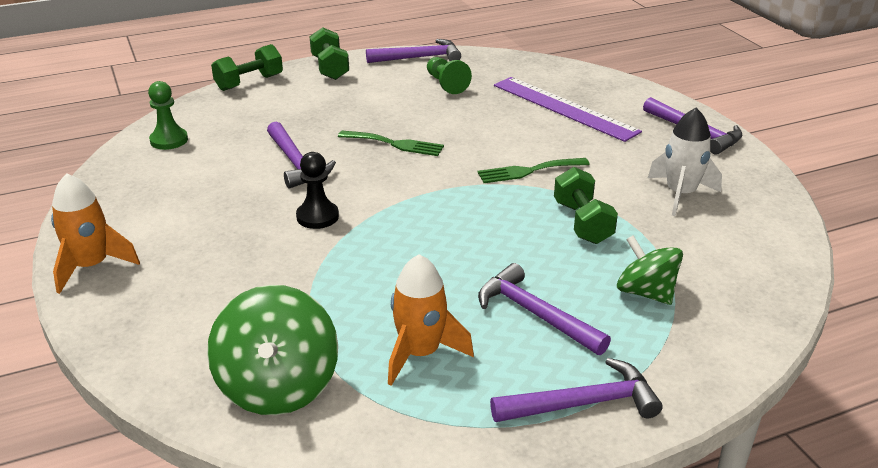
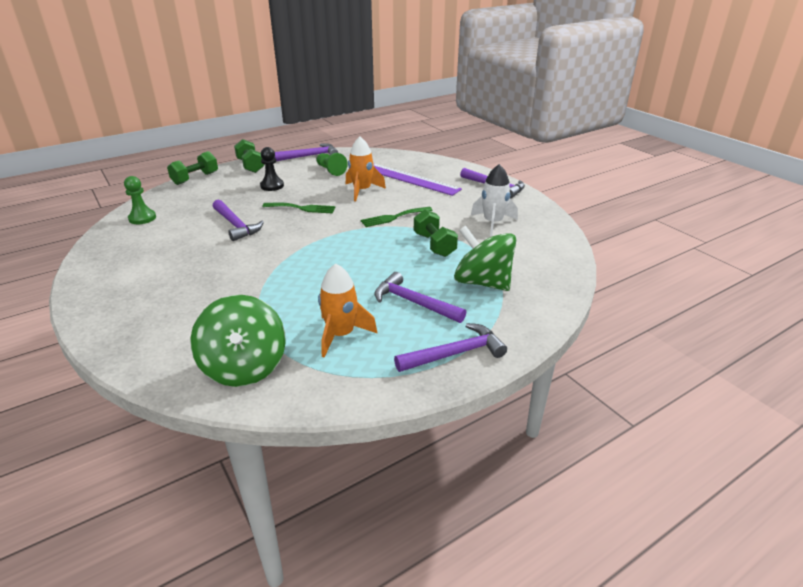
camera: 10 degrees left, 0 degrees up
(91, 266) = (95, 303): orange rocket -> orange rocket (362, 191)
(317, 217) = (256, 257): black pawn -> black pawn (272, 186)
(645, 292) = (482, 282): green spinning top -> green spinning top, size x1.51

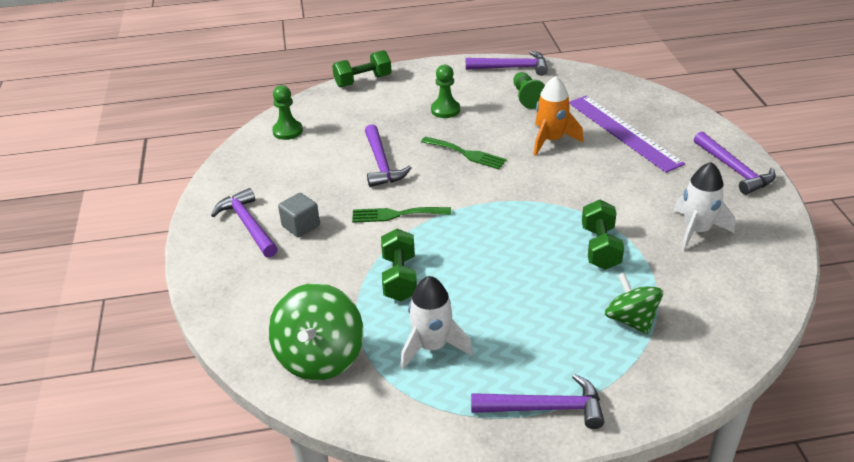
camera: 25 degrees right, 5 degrees up
(183, 278) = (301, 226): none -> grey cube
(250, 166) = (433, 72): green dumbbell -> green dumbbell (399, 278)
(272, 186) = (445, 110): black pawn -> green pawn
(341, 335) = (432, 346): orange rocket -> white rocket
(393, 217) = (570, 192): green fork -> green fork (396, 214)
(413, 302) = (532, 326): purple hammer -> purple hammer (248, 225)
(482, 282) = (631, 320): green spinning top -> green spinning top, size x0.66

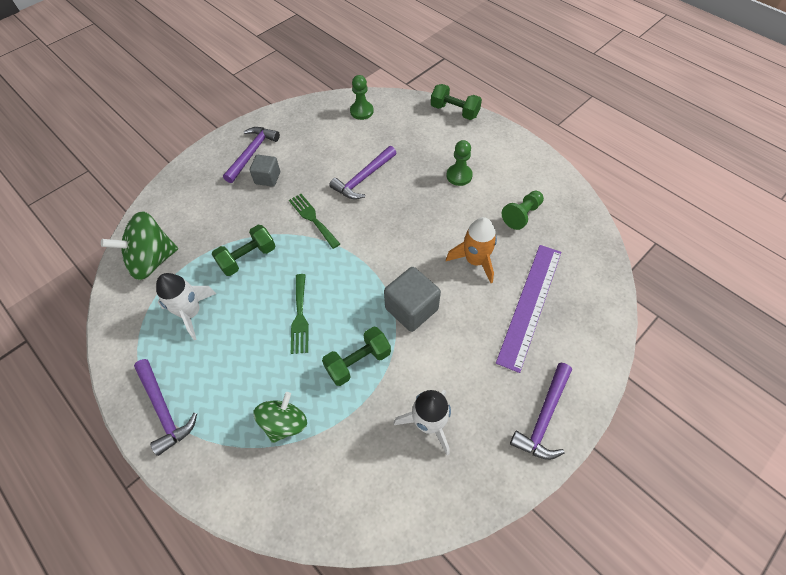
camera: 55 degrees right, 20 degrees up
(466, 154) = (413, 218): green fork -> green fork (300, 317)
(511, 68) = (556, 183): purple hammer -> none
(570, 195) = (411, 309): none -> grey cube

